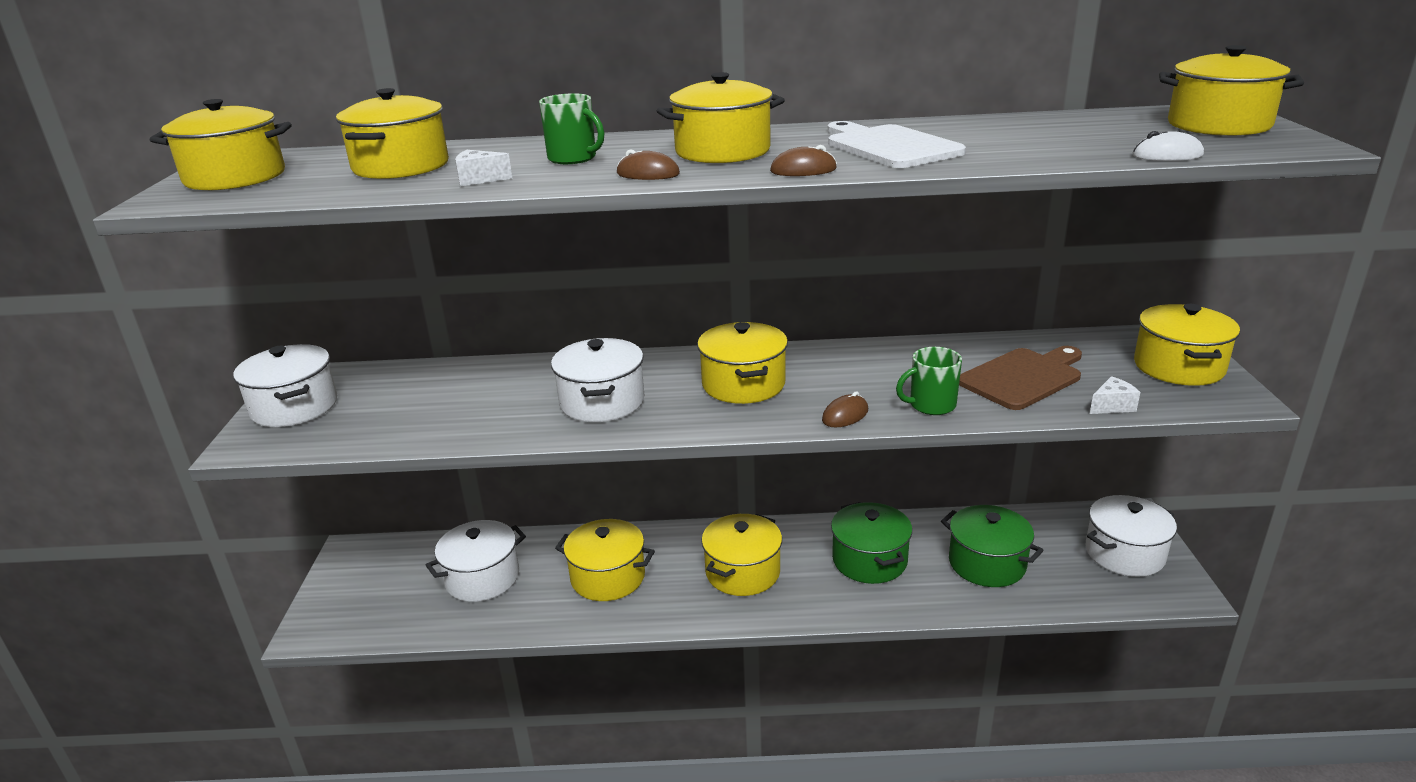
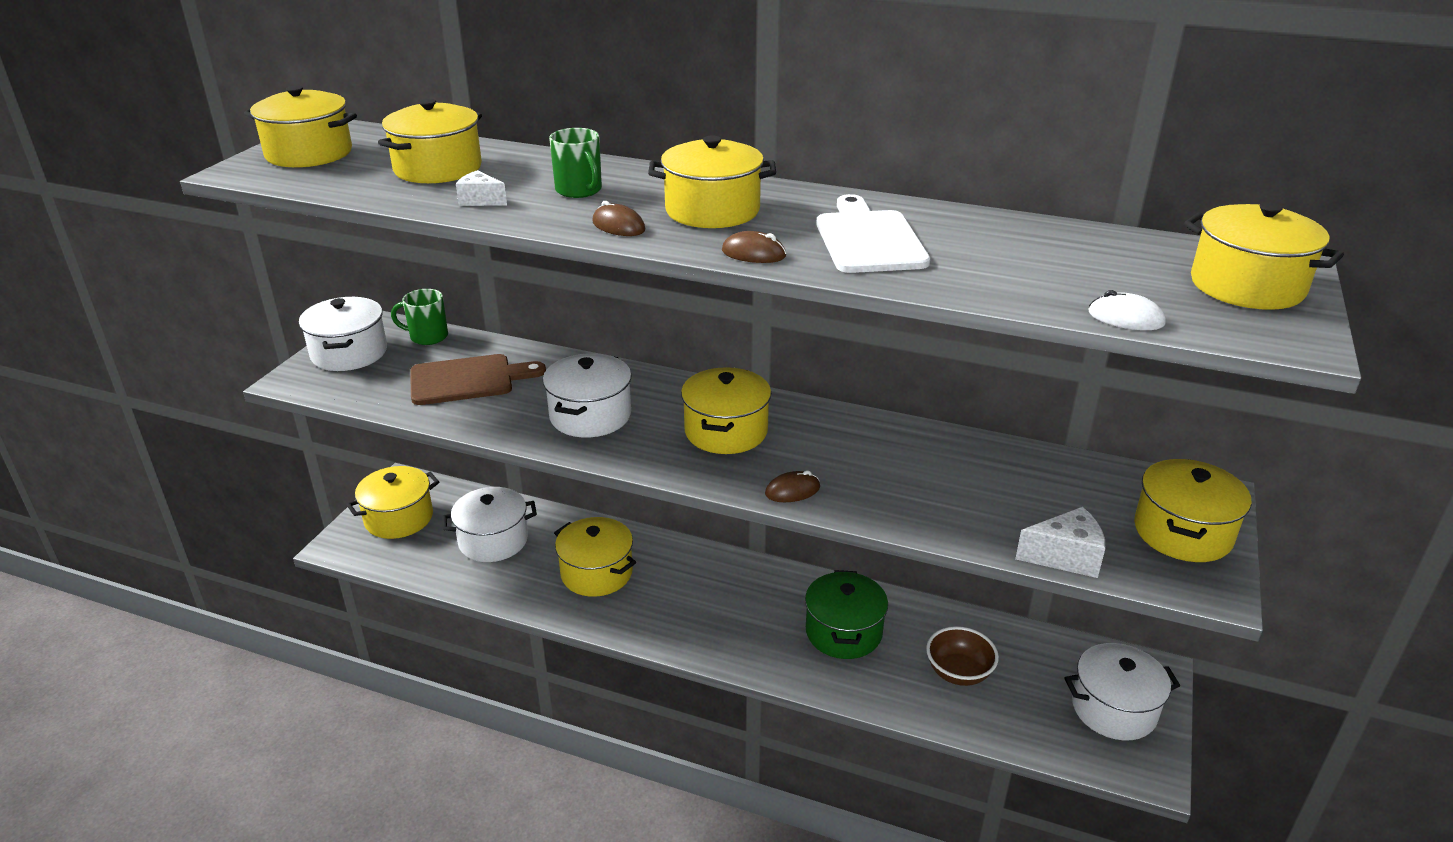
camera: 20 degrees right, 5 degrees up
(742, 572) = (717, 606): yellow pot -> yellow pot (399, 518)
(931, 405) = (882, 503): green mug -> green mug (427, 336)
(987, 563) = (958, 672): green pot -> brown bowl
(1023, 377) = (1002, 498): brown cutting board -> brown cutting board (468, 380)
(1112, 406) = (1065, 557): white cheese -> white cheese, size x1.58

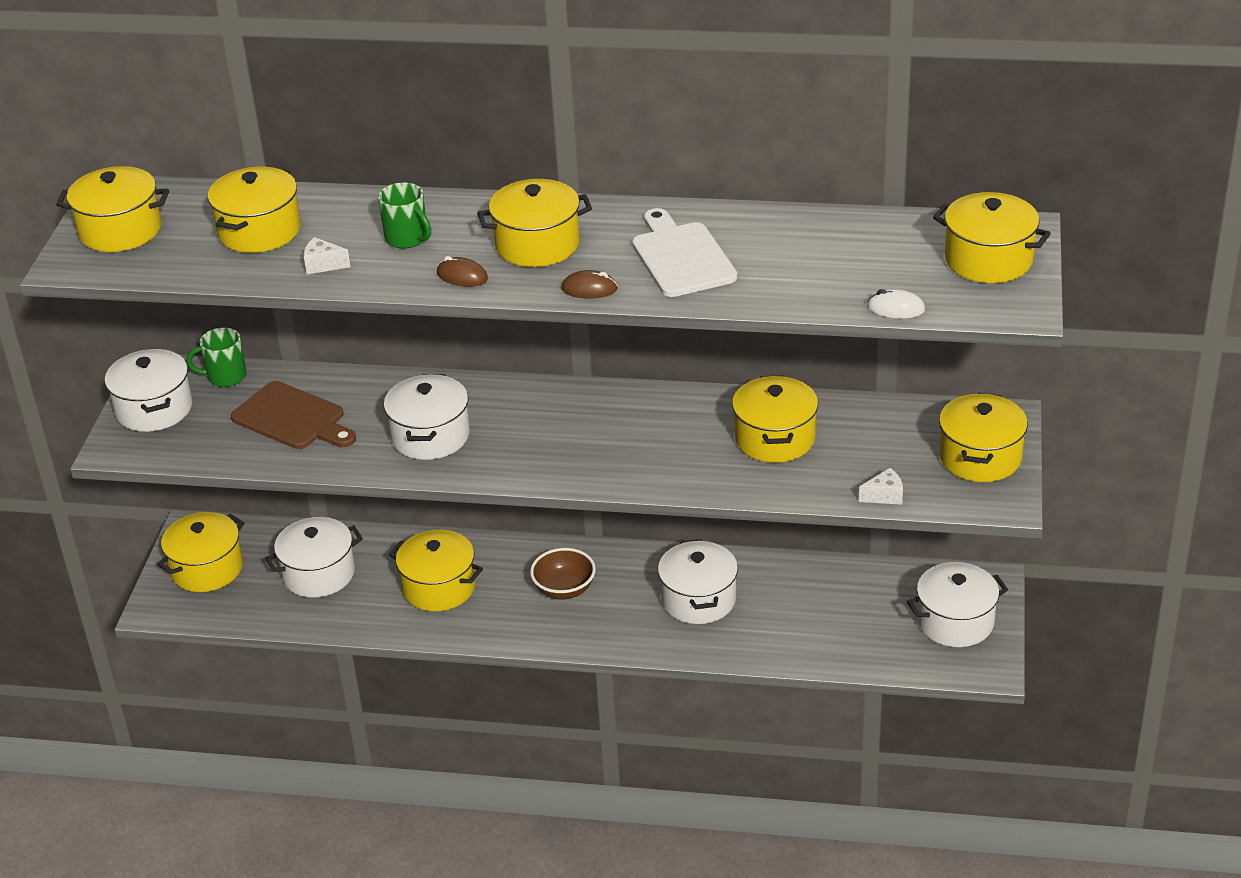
camera: 10 degrees left, 5 degrees up
(468, 380) = (292, 418): brown cutting board -> brown cutting board turned 60 degrees clockwise
(726, 431) = (565, 430): yellow pot -> yellow pot (775, 438)
(792, 491) = (642, 477): brown mouse -> none
(843, 632) = (698, 599): green pot -> white pot
(958, 672) = (812, 616): brown bowl -> brown bowl (564, 590)
(1065, 557) = (884, 496): white cheese -> white cheese, size x0.63

